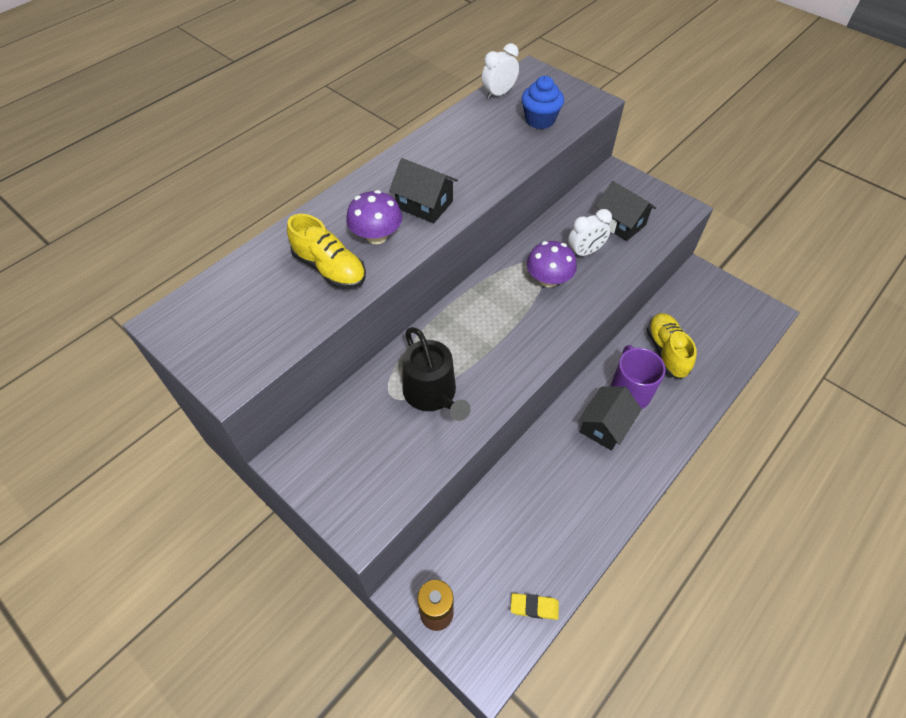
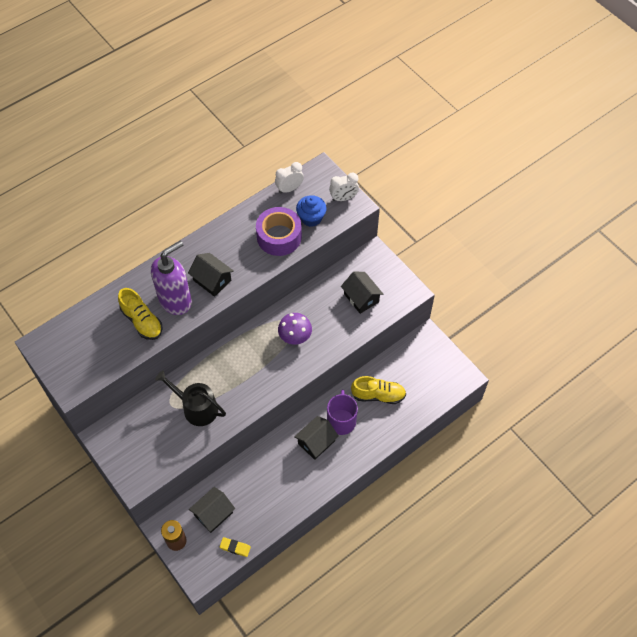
camera: 10 degrees right, 5 degrees up
(376, 236) = (176, 301): purple mushroom -> purple soap dispenser
(432, 394) = (196, 408): black watering can -> black watering can turned 135 degrees clockwise
(485, 558) = (213, 514): none -> black house
(503, 144) = (279, 237): none -> purple tape
(585, 252) = (327, 318): white clock -> white clock (343, 198)
(666, 352) = (378, 395): yellow shoe -> yellow shoe turned 90 degrees clockwise

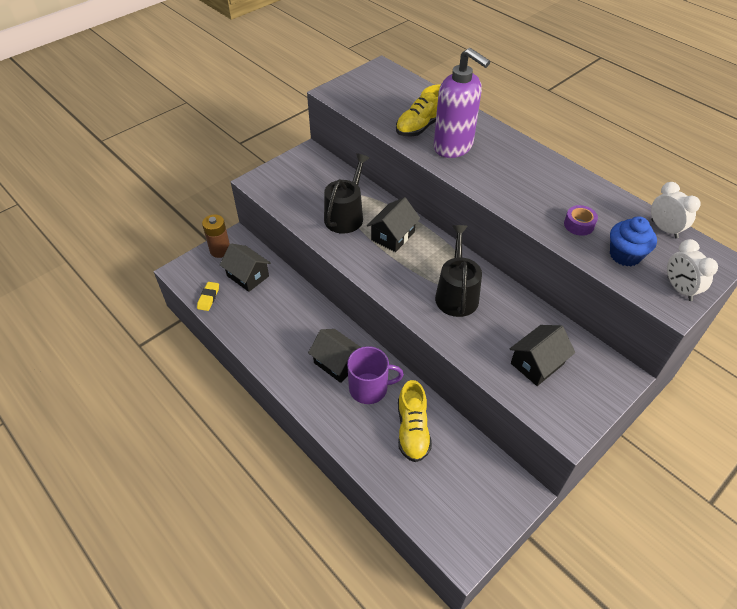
camera: 85 degrees right, 10 degrees down
(212, 280) = (490, 172): black house -> black house (393, 236)
(279, 237) = (578, 225): purple tape -> purple tape, size x0.47
(295, 336) = (456, 294): purple mushroom -> black watering can

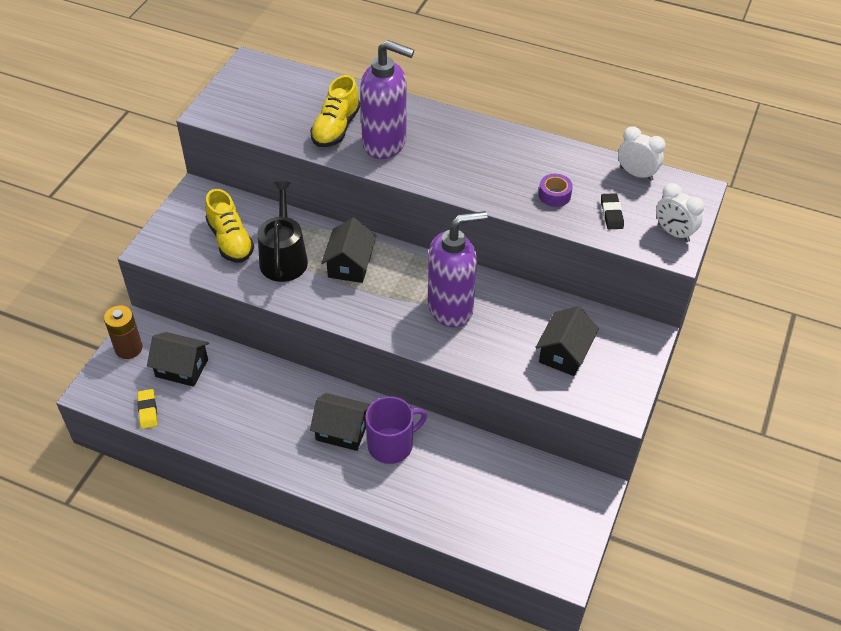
camera: 25 degrees left, 0 degrees up
(412, 430) = (458, 471): yellow shoe -> yellow shoe (230, 240)
(456, 294) = (451, 308): black watering can -> purple soap dispenser
(625, 255) = (611, 214): blue cupcake -> black eraser

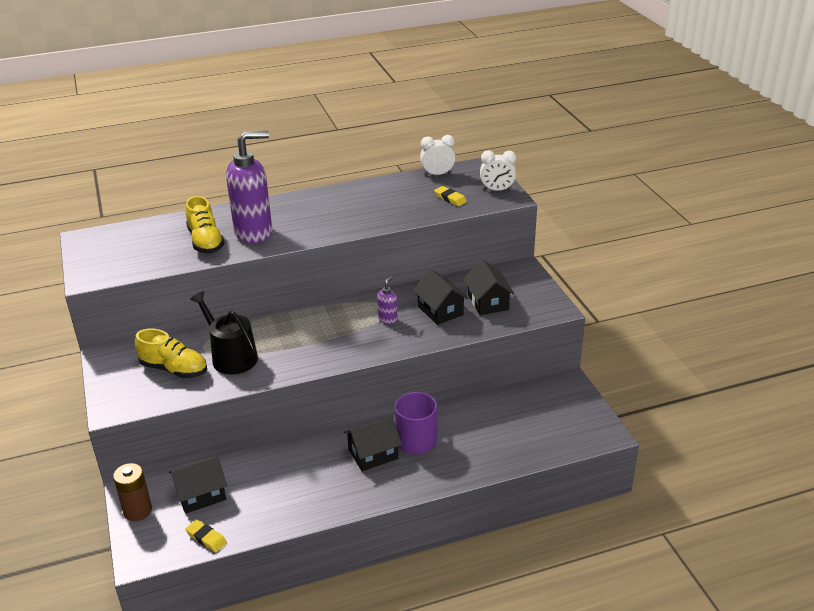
camera: 40 degrees left, 15 degrees down
(350, 265) = (286, 334): black house -> black house (440, 310)
(451, 308) = (388, 319): purple soap dispenser -> purple soap dispenser, size x0.42
(554, 195) = (404, 206): purple tape -> none
(611, 214) = (450, 198): black eraser -> yellow eraser

